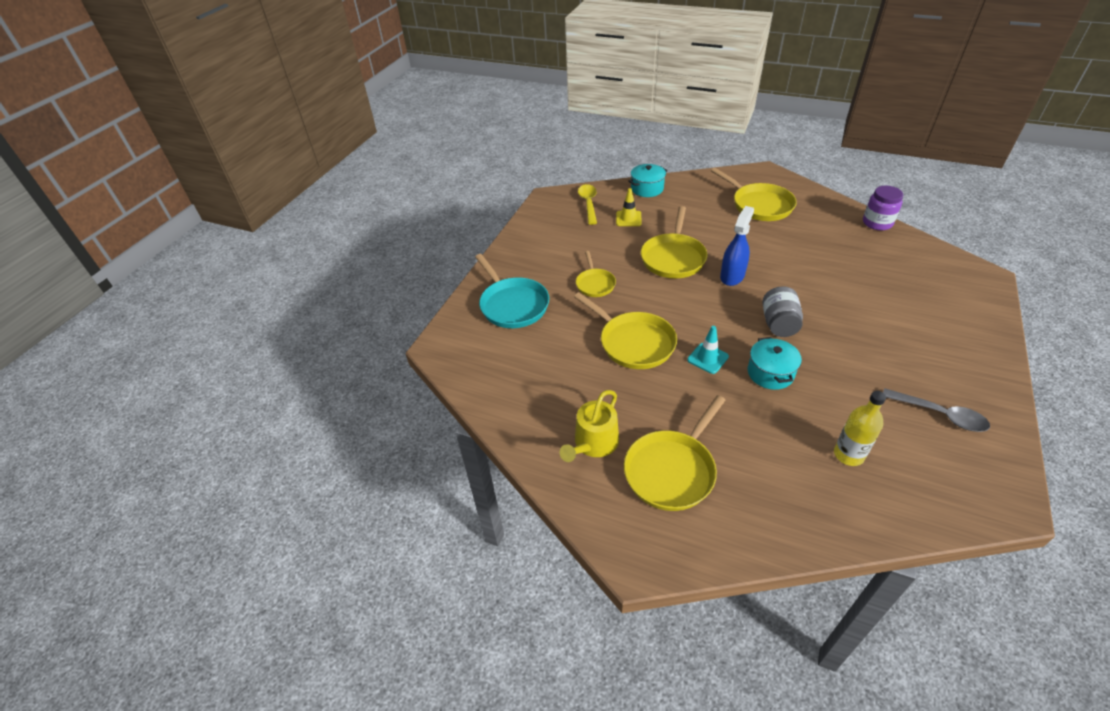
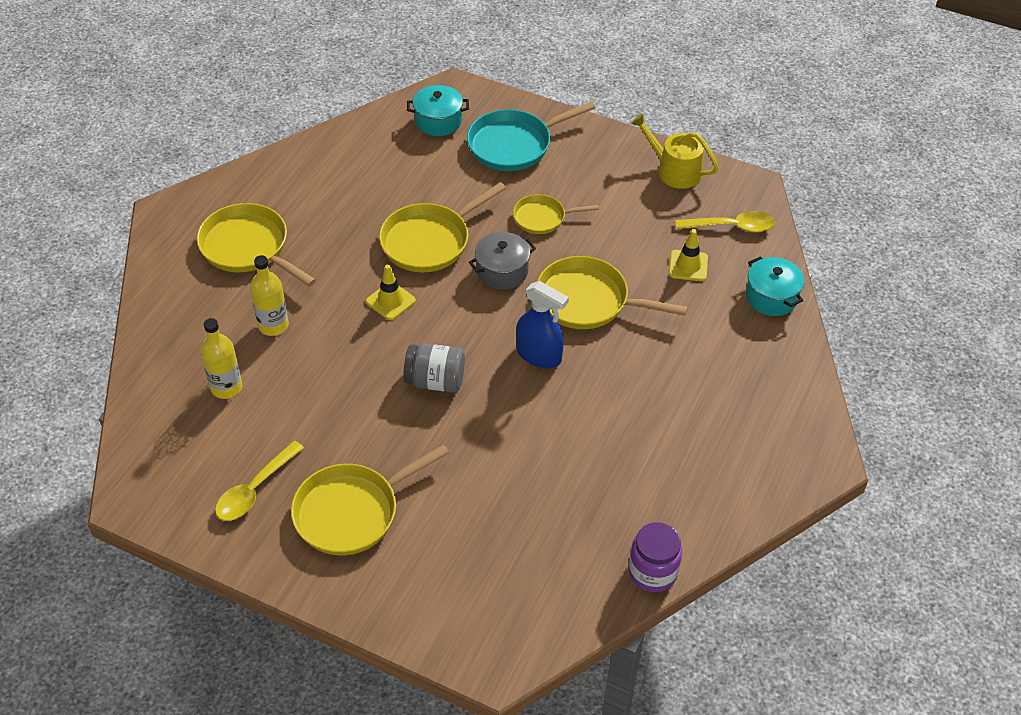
camera: 90 degrees right, 5 degrees up
(593, 443) = (295, 196): yellow watering can -> yellow watering can (674, 170)
(656, 300) = (502, 271): none -> grey pot
(707, 358) = (390, 301): turquoise traffic cone -> yellow traffic cone
(759, 205) = (716, 427): yellow pan -> yellow pan (352, 511)
(763, 432) = (273, 325): none -> yellow bottle
(770, 373) = (355, 352): turquoise pot -> turquoise pot (438, 121)
(940, 415) = (255, 489): grey spoon -> yellow spoon

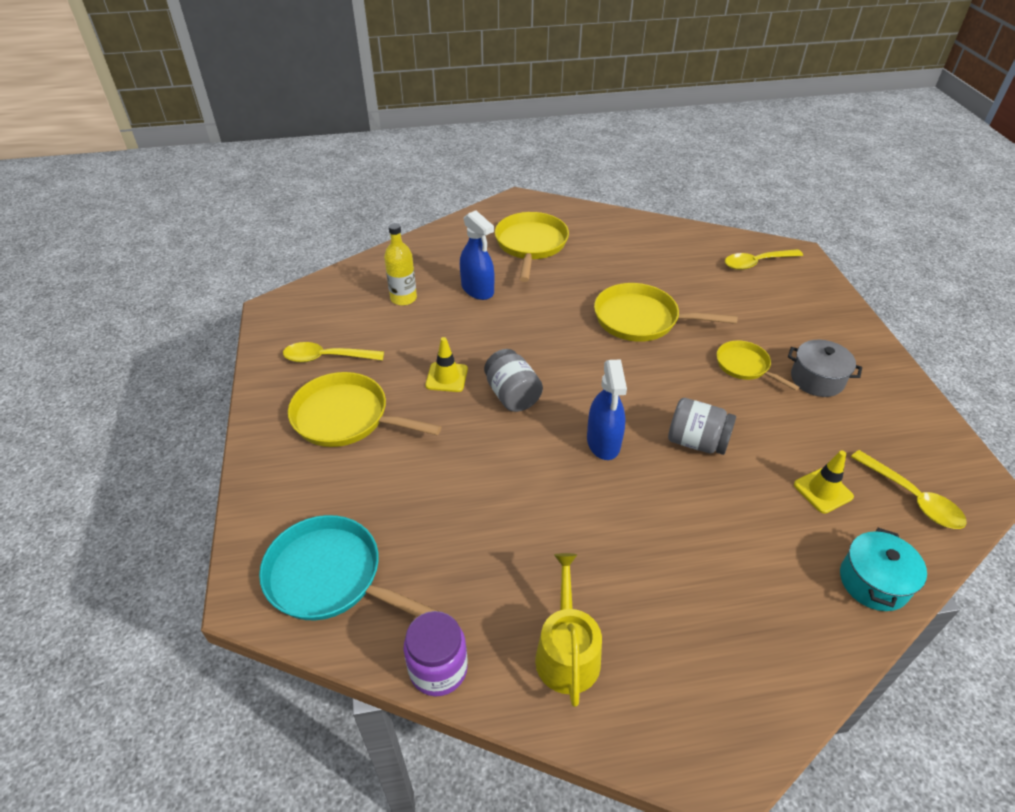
camera: 55 degrees right, 5 degrees down
(273, 325) = (477, 290): yellow bottle -> blue spray bottle
(390, 301) = (561, 331): yellow traffic cone -> yellow traffic cone (446, 377)
(438, 121) = (756, 263): turquoise pot -> yellow spoon
(502, 271) = (662, 373): grey pot -> grey pot (817, 379)
(514, 144) = (793, 311): turquoise pan -> turquoise pan (330, 576)
(588, 300) = (696, 442): yellow pan -> grey jar
(674, 170) = (913, 419): yellow watering can -> yellow watering can (567, 652)

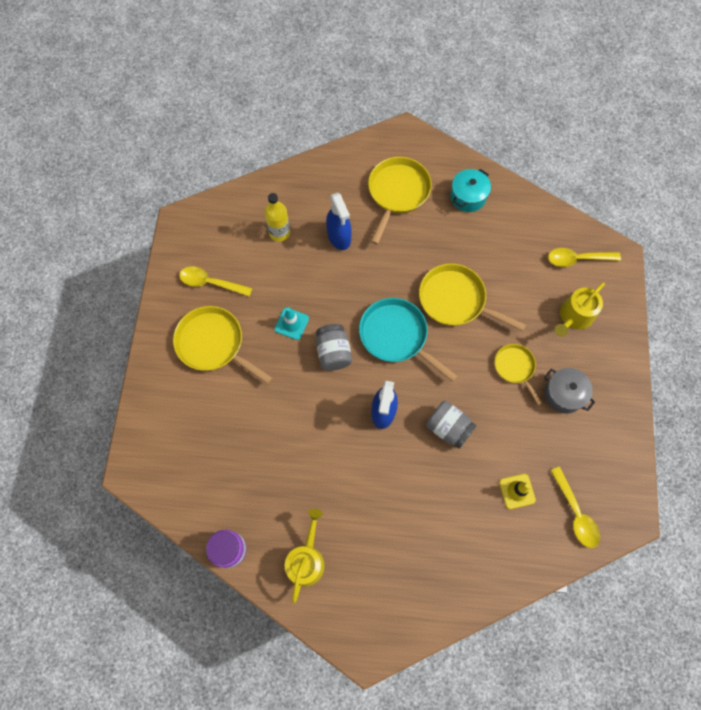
camera: 15 degrees right, 25 degrees up
(330, 576) = (180, 470): turquoise pan -> turquoise pan (396, 336)
(446, 377) = (291, 324): yellow traffic cone -> turquoise traffic cone
(783, 309) = (574, 317): none -> yellow watering can
(873, 582) = (514, 566): turquoise pot -> turquoise pot (468, 197)

